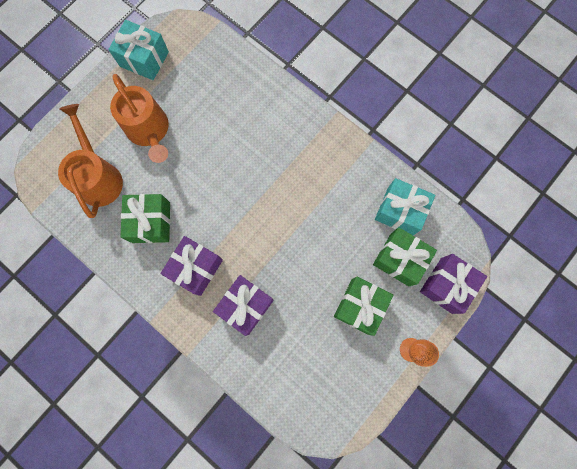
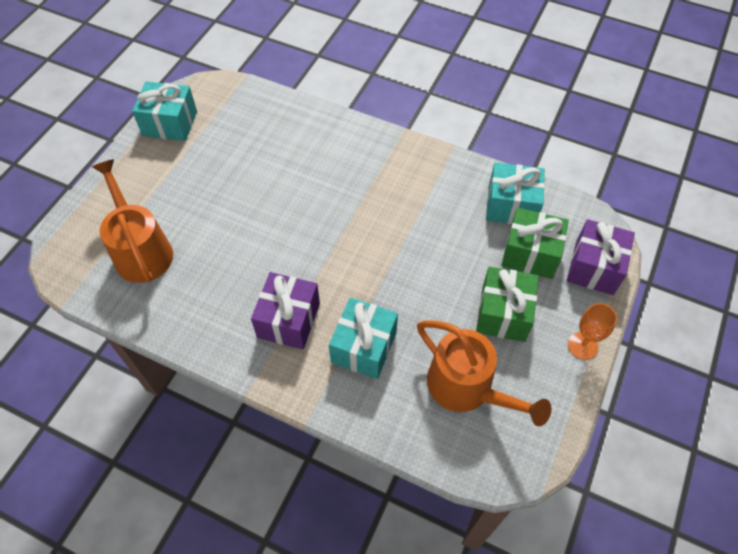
camera: 15 degrees left, 20 degrees down
(149, 130) = (193, 190): orange watering can -> orange watering can (466, 387)
(151, 222) = (218, 283): green gift -> none
(245, 306) = (363, 347): purple gift -> turquoise gift

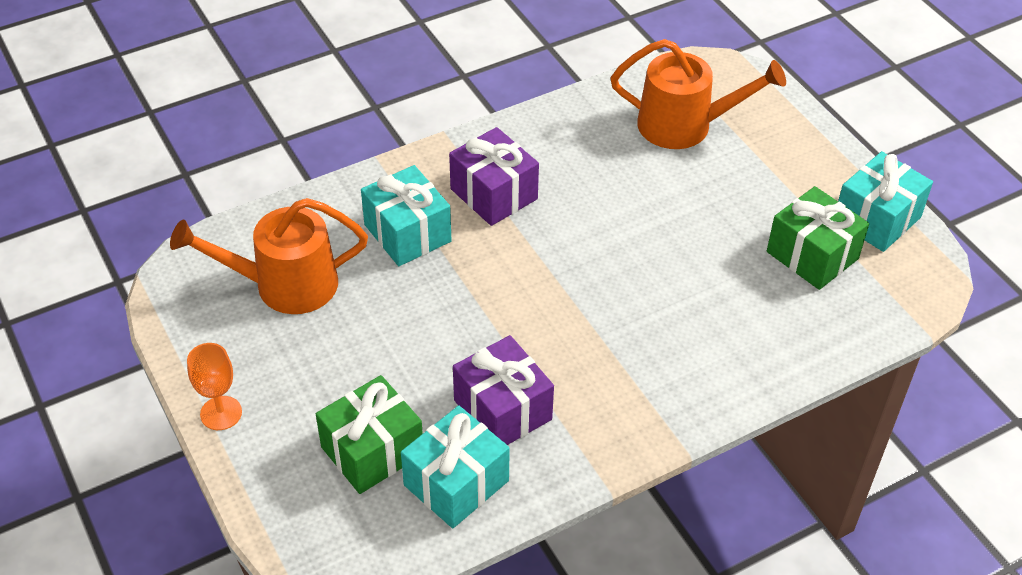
camera: 125 degrees right, 10 degrees down
(503, 314) = (327, 369): green gift -> green gift (812, 255)
(594, 267) = (291, 503): purple gift -> purple gift (503, 410)

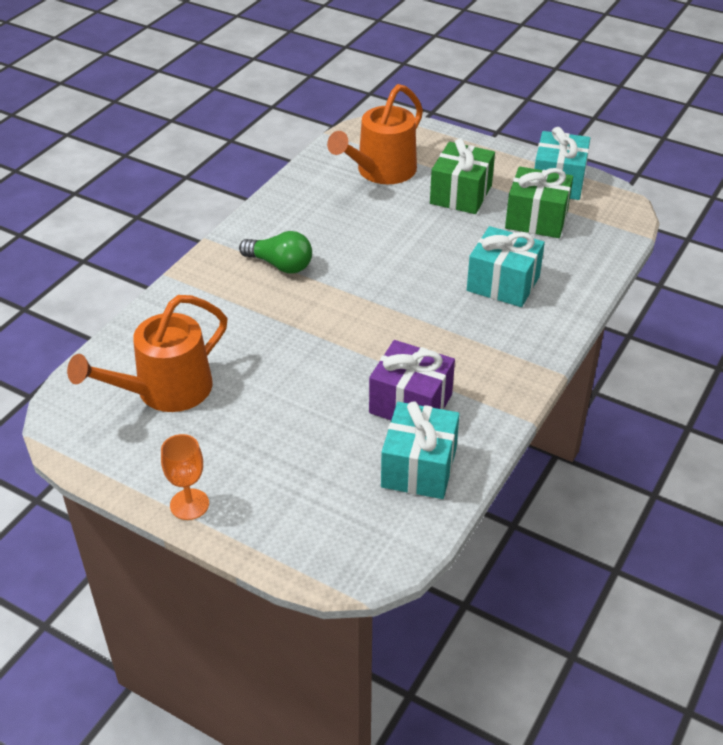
camera: 30 degrees left, 5 degrees down
(372, 451) = (336, 475): green gift -> green gift (461, 194)
(407, 233) = (235, 316): turquoise gift -> turquoise gift (503, 283)
(493, 194) = (280, 265): purple gift -> green light bulb
(684, 125) = (381, 171): orange watering can -> orange watering can turned 150 degrees clockwise

